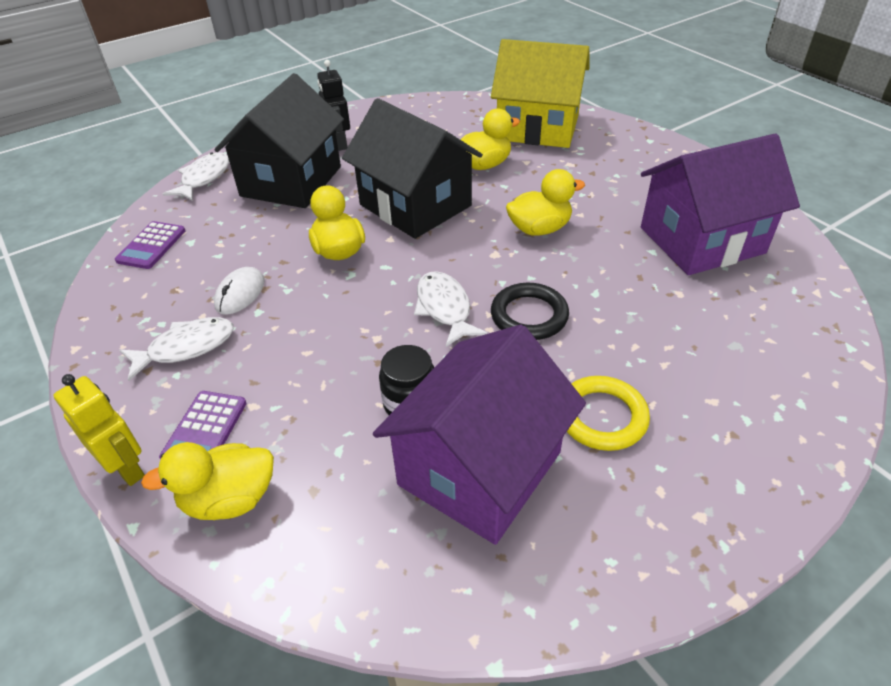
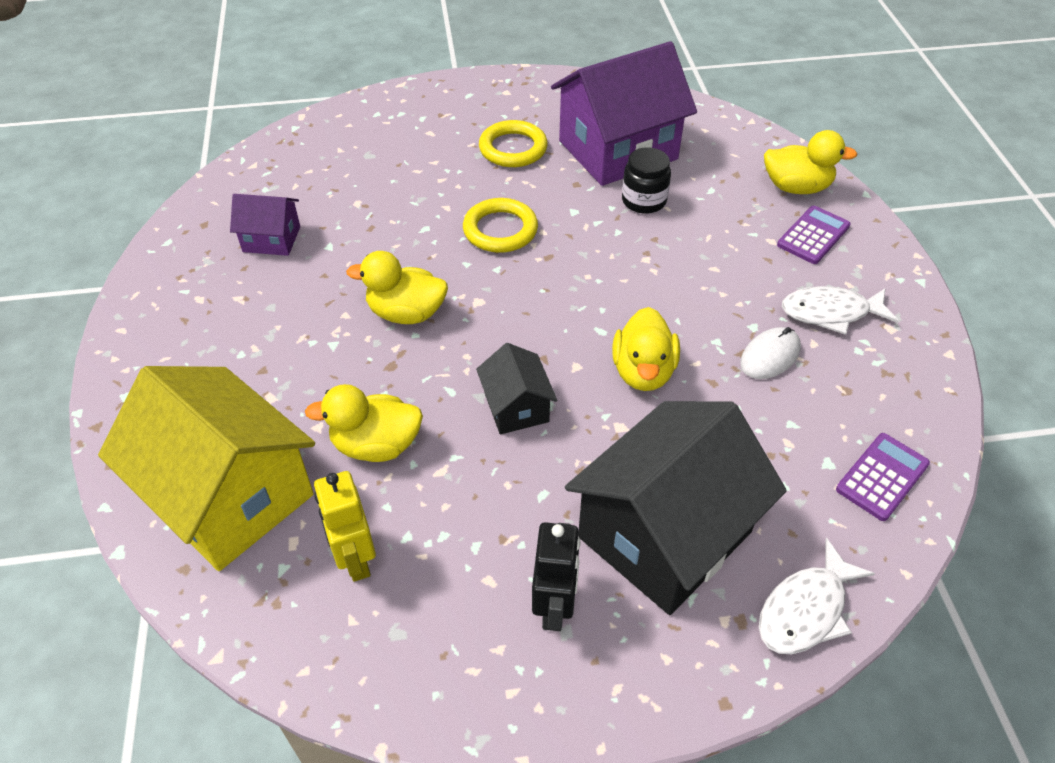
camera: 155 degrees left, 5 degrees up
(127, 468) = (876, 230): yellow robot -> yellow robot (355, 559)
(415, 205) = (516, 407): black house -> black house, size x0.48
(444, 308) = (569, 263): white fish -> none
(529, 316) = (500, 230): black ring -> yellow ring
(701, 240) = (271, 239): purple house -> purple house, size x0.48

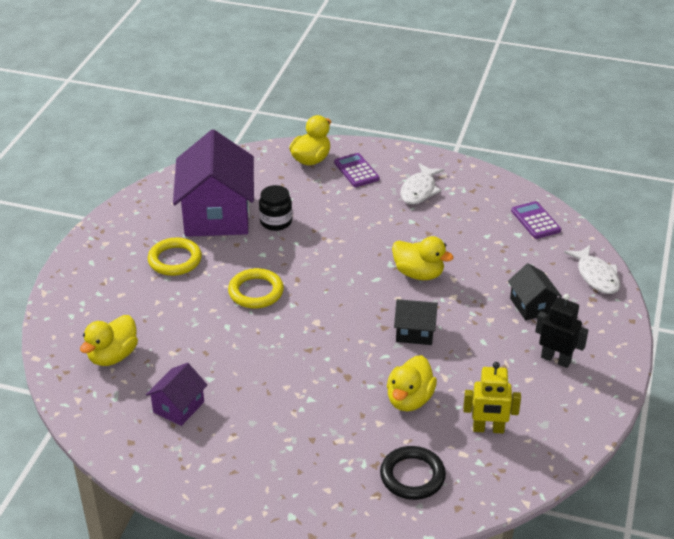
camera: 65 degrees left, 10 degrees down
(229, 496) = (412, 476): yellow house -> black ring
(406, 313) = (305, 357): yellow duck -> yellow duck (113, 356)
(664, 534) = (532, 305): black house -> black house, size x0.48
(770, 356) = (436, 224): white mouse -> none

